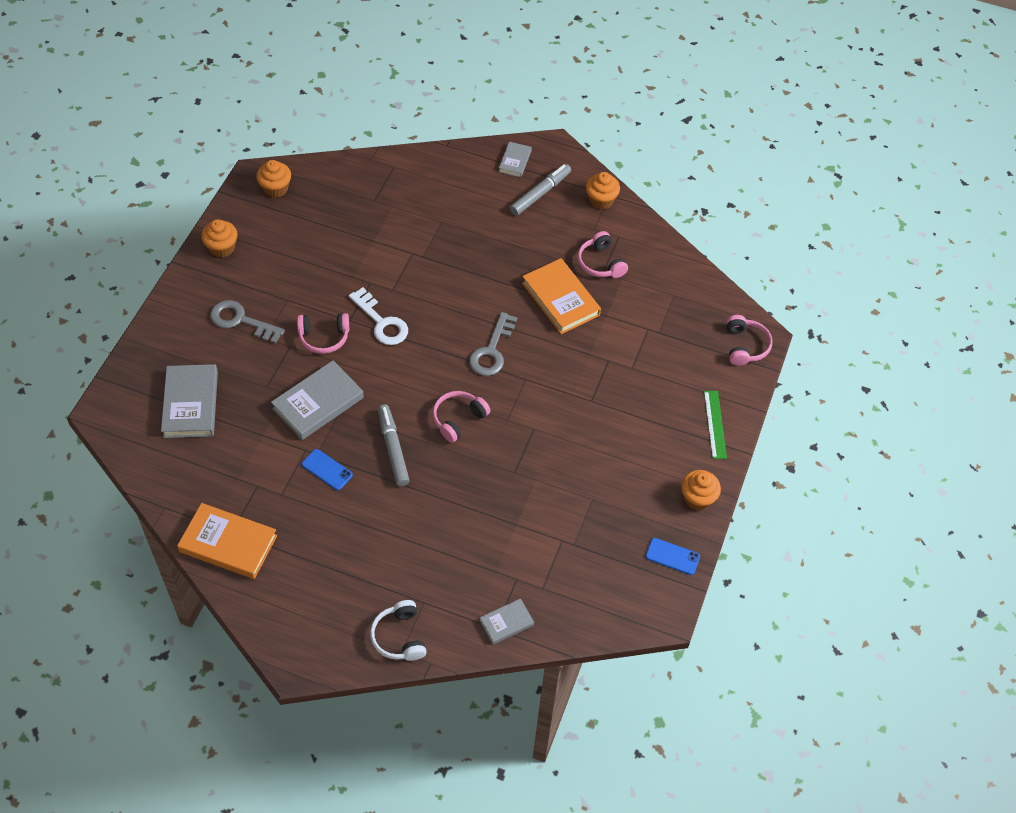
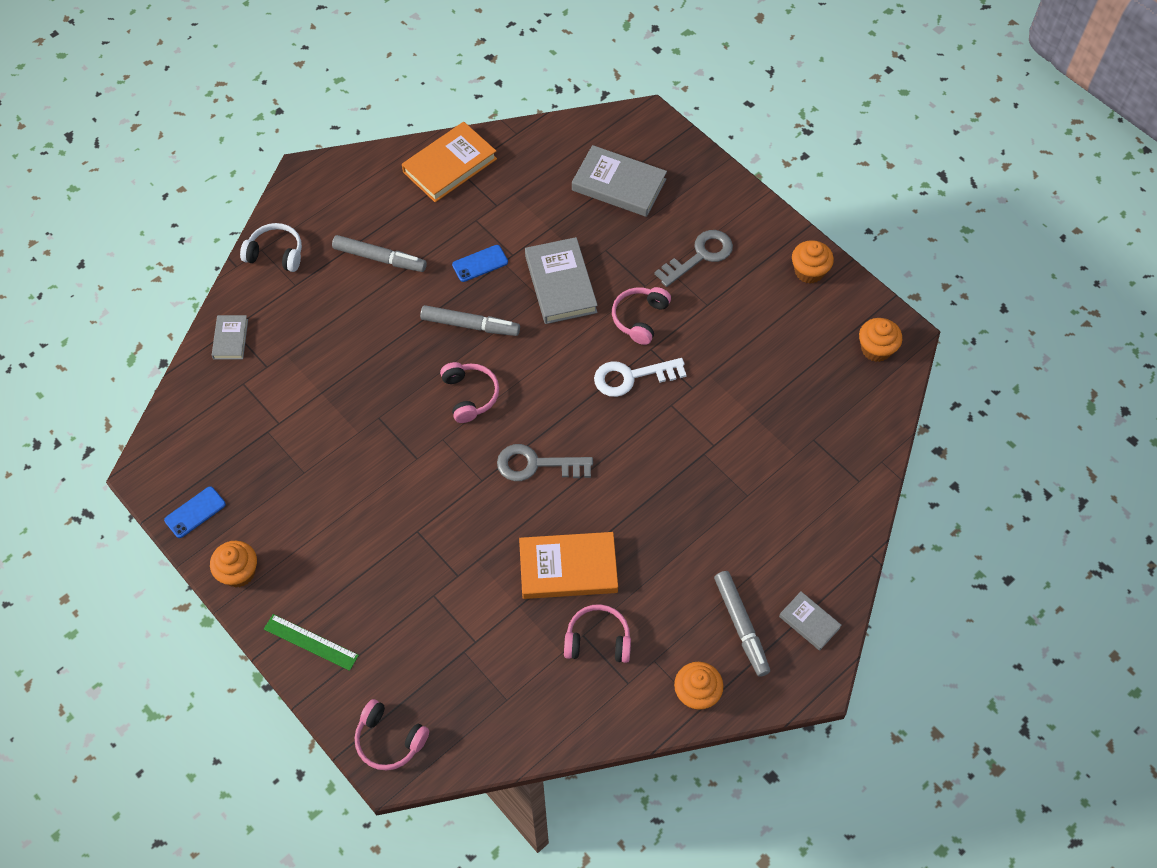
camera: 120 degrees right, 5 degrees up
(361, 549) = (380, 258): none -> grey marker
(492, 350) = (537, 465): grey key -> grey key turned 45 degrees counterclockwise

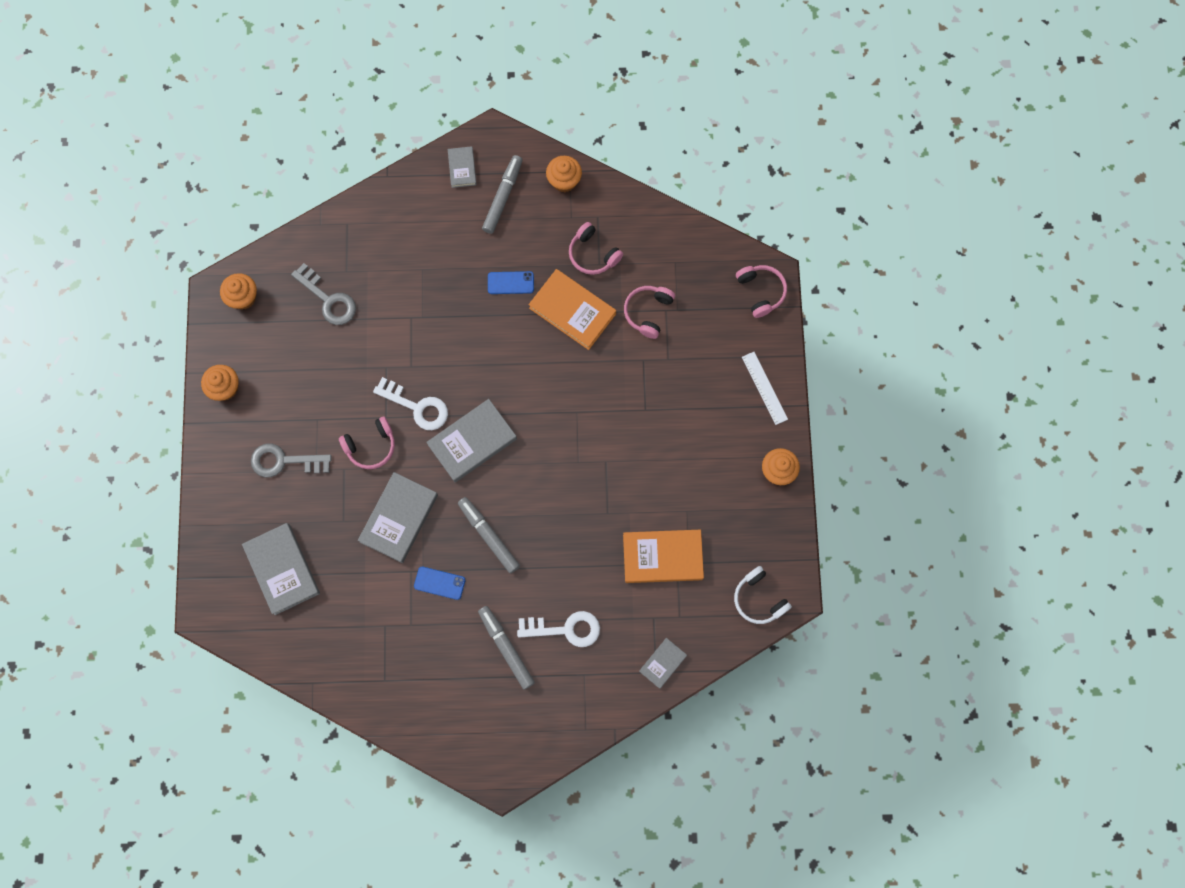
camera: 140 degrees left, 15 degrees up
(195, 512) = (778, 538): blue phone -> blue phone (510, 283)
(276, 254) = (578, 716): white headphones -> white headphones (759, 599)
(311, 642) = (764, 388): green ruler -> white ruler
(340, 305) = (565, 629): none -> white key
(449, 165) = (387, 694): orange book -> orange book (662, 557)
(470, 395) = (534, 480): pink headphones -> pink headphones (648, 312)
(537, 465) = (533, 394): grey key -> grey key (328, 299)
(554, 385) = (472, 442): none -> grey book

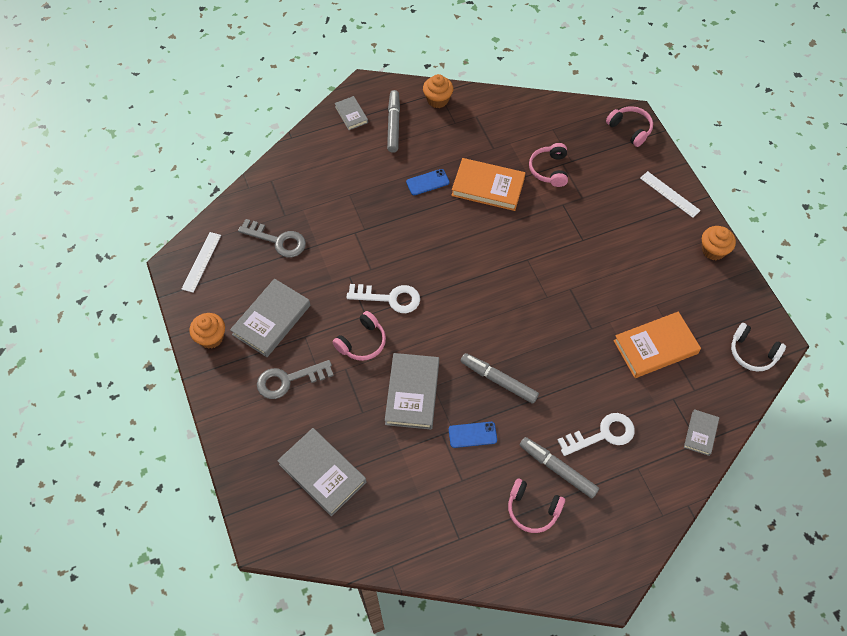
camera: 20 degrees left, 15 degrees down
(243, 297) = (201, 262): orange cupcake -> white ruler
(472, 442) = (450, 310): grey book -> grey book (271, 320)
(593, 254) = (485, 142): pink headphones -> pink headphones (532, 509)

